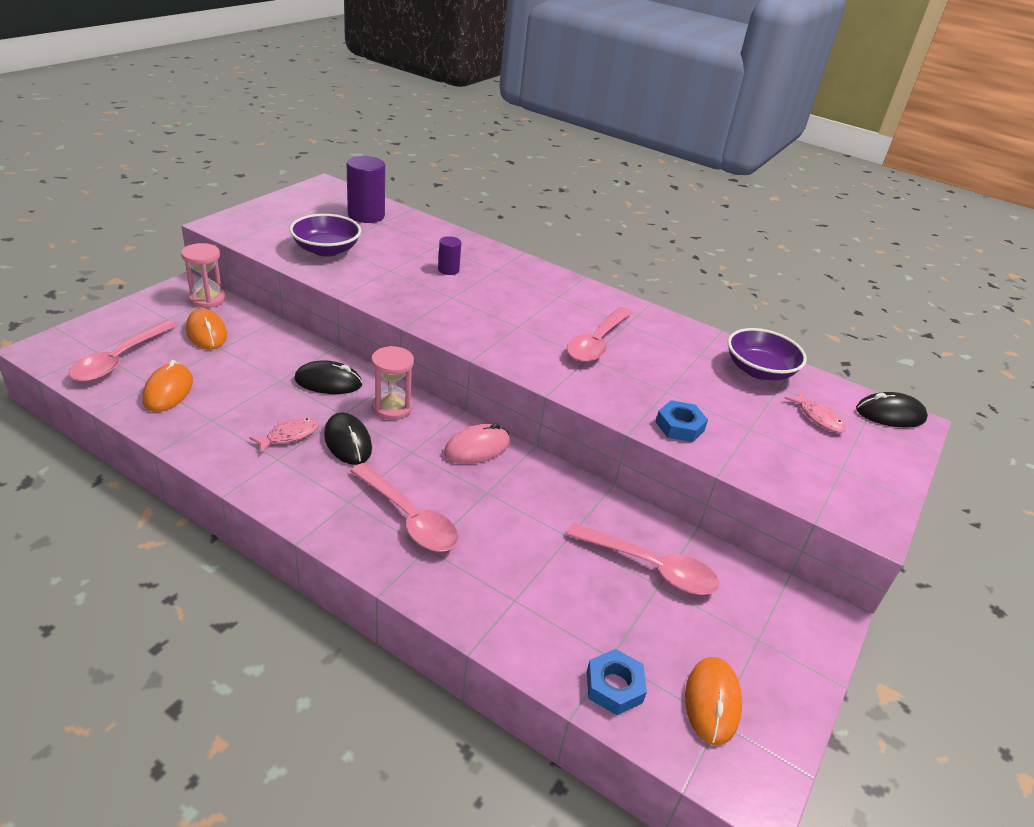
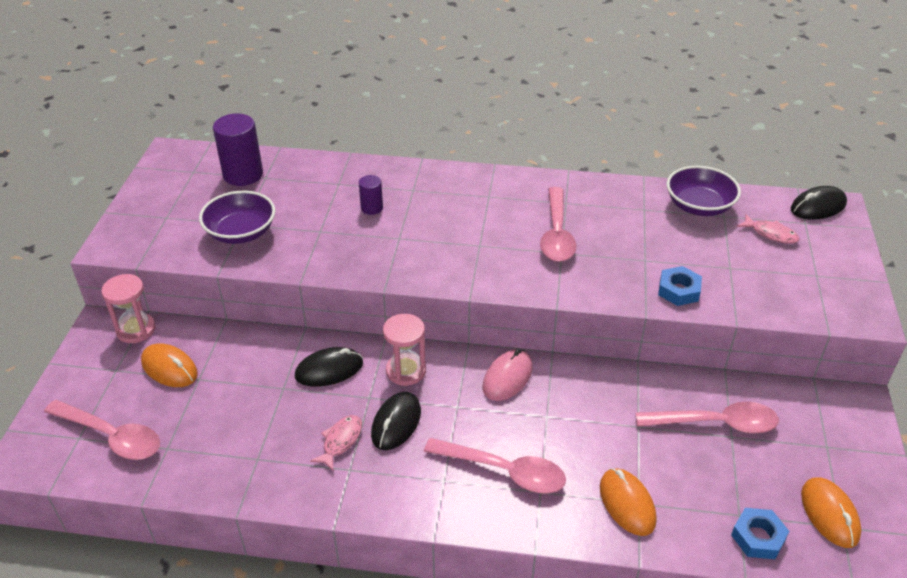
camera: 20 degrees left, 5 degrees up
(119, 360) = (111, 436): pink spoon -> pink spoon turned 60 degrees counterclockwise
(168, 391) = (190, 448): orange mouse -> orange mouse (627, 504)
(348, 442) = (396, 423): black mouse -> black mouse turned 75 degrees clockwise

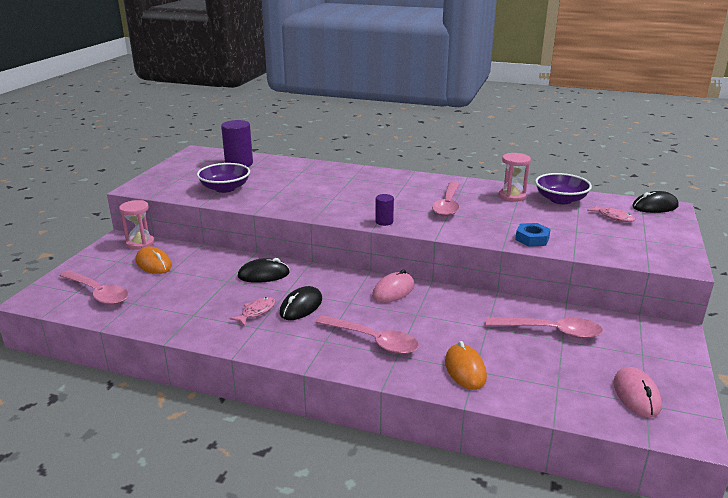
camera: 10 degrees right, 15 degrees down
(372, 208) = (319, 184): purple cylinder -> purple cylinder (384, 222)
(406, 371) = (319, 280): pink hourglass -> pink hourglass (512, 196)
(758, 537) = (570, 402): blue nut -> none
(829, 514) = (636, 395): orange mouse -> pink mouse

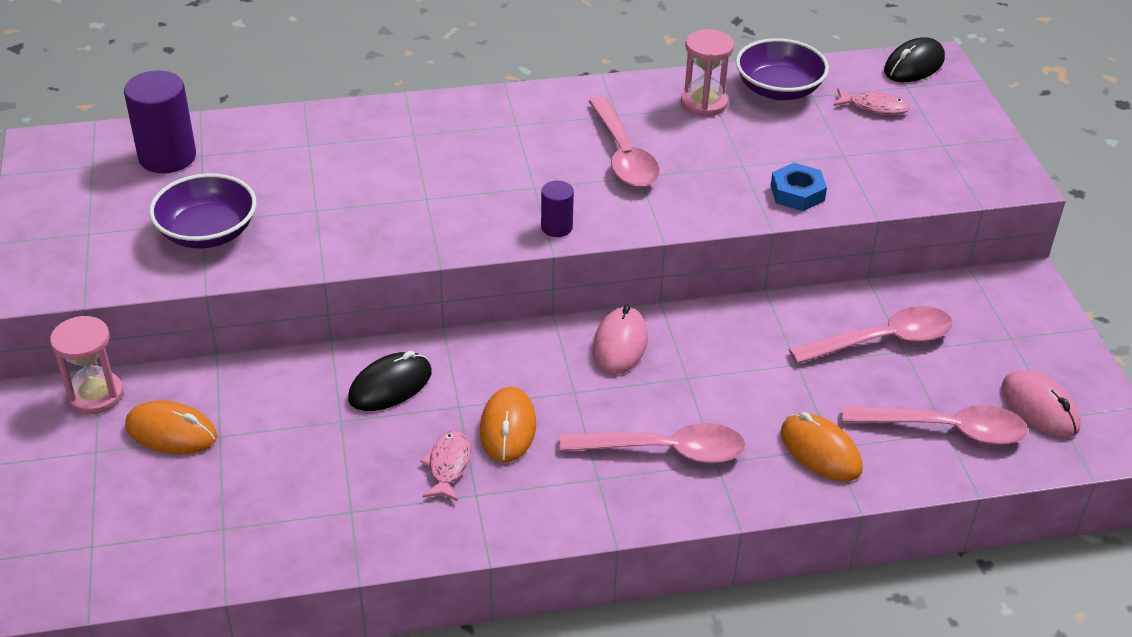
camera: 30 degrees left, 15 degrees up
(98, 293) = (137, 533): pink spoon -> pink spoon (945, 429)
(301, 306) = (508, 428): black mouse -> orange mouse

